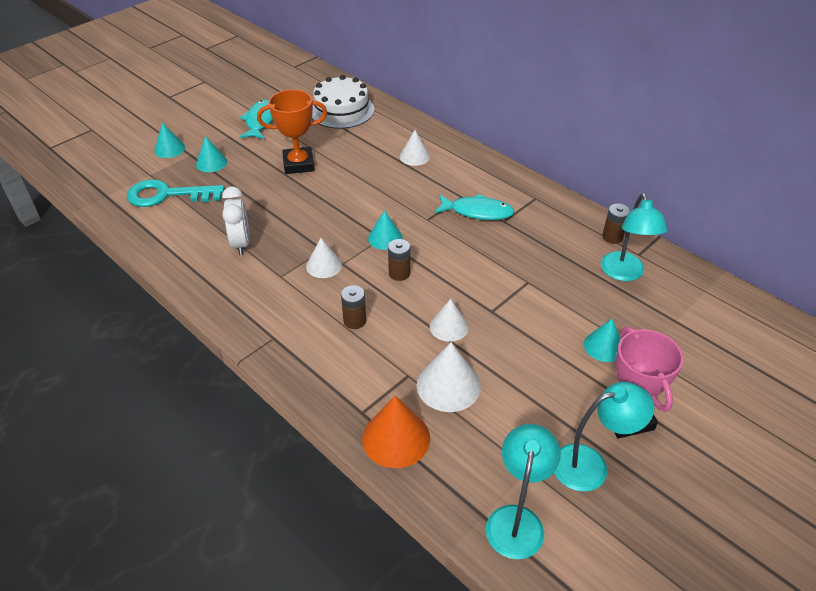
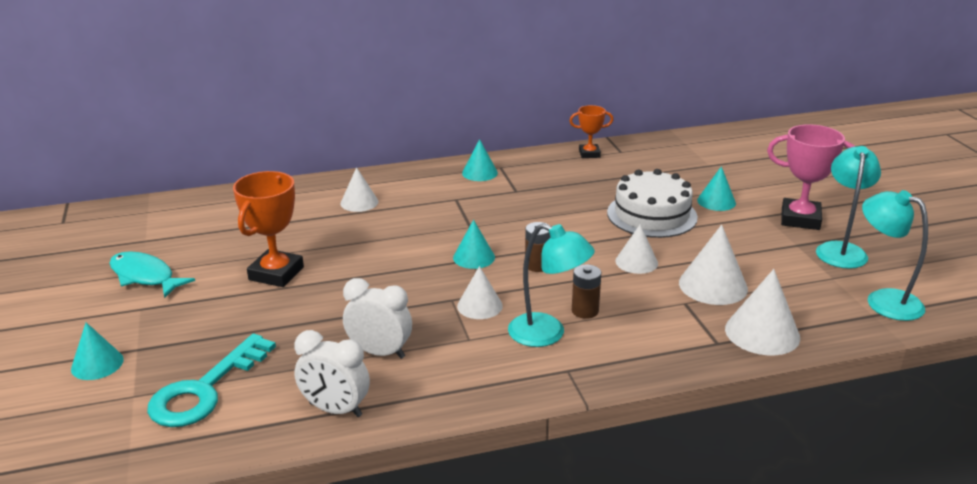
camera: 60 degrees left, 15 degrees down
(174, 251) = (335, 410): none -> white clock
(211, 163) = (182, 336): turquoise cone -> turquoise cone (479, 173)
(342, 110) = (211, 218): white cake -> white cake (652, 215)
(396, 438) = (762, 333): orange cone -> white cone
(477, 212) = (488, 198): turquoise fish -> none
(612, 237) = (589, 154): brown battery -> orange trophy
(624, 273) = (638, 165): turquoise lamp -> turquoise lamp (547, 334)

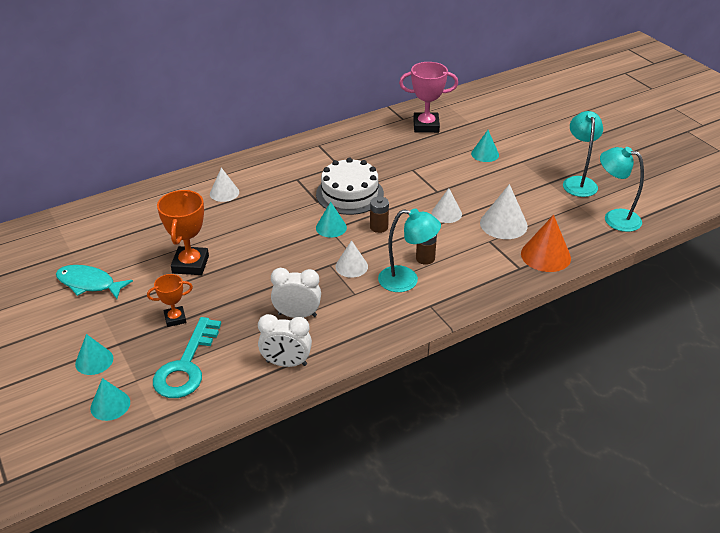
camera: 15 degrees left, 10 degrees up
(479, 173) = (305, 152): turquoise cone -> turquoise cone (110, 405)
(589, 154) = (380, 124): orange trophy -> orange trophy (175, 318)
(652, 215) = (444, 172): white cake -> white cake (350, 194)
(762, 333) = (545, 255): white cone -> orange cone
(800, 219) = (545, 161): pink trophy -> pink trophy (426, 126)

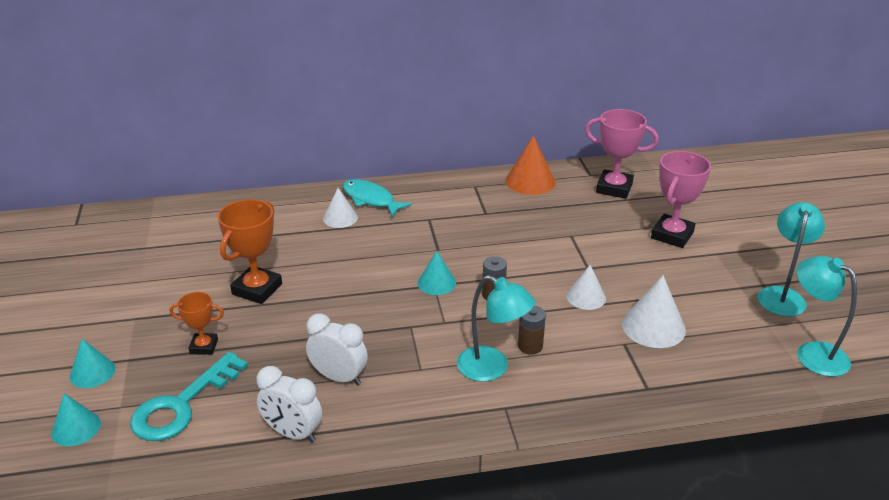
camera: 20 degrees right, 5 degrees down
(89, 283) = (142, 285): turquoise fish -> turquoise fish (371, 199)
(350, 194) = (480, 248): white cake -> none
(351, 266) = (435, 334): white cone -> none
(485, 154) = (672, 235): turquoise cone -> pink trophy
(545, 255) = (691, 380): orange cone -> orange cone (530, 181)

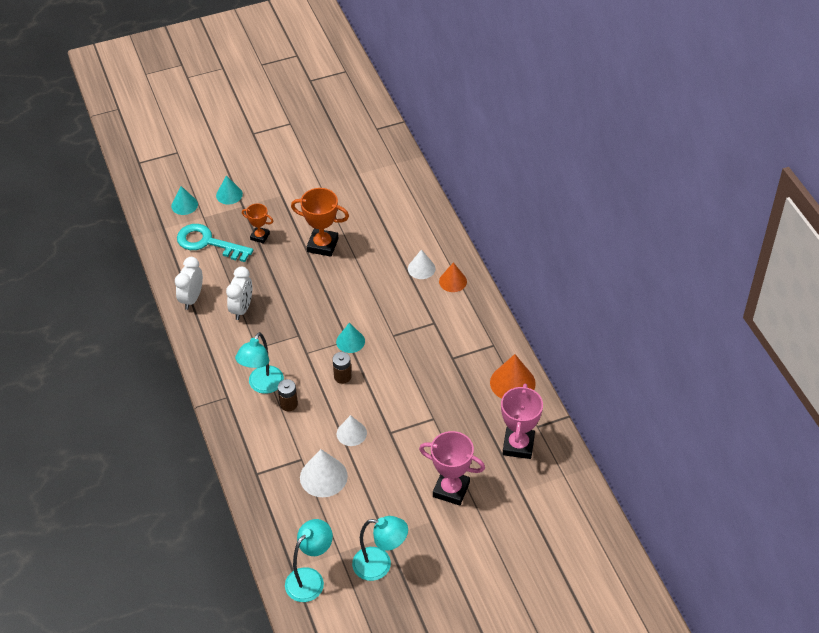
camera: 80 degrees right, 15 degrees up
(204, 346) = (260, 236): orange trophy -> orange trophy turned 60 degrees counterclockwise
(371, 199) = (453, 281): turquoise fish -> orange cone

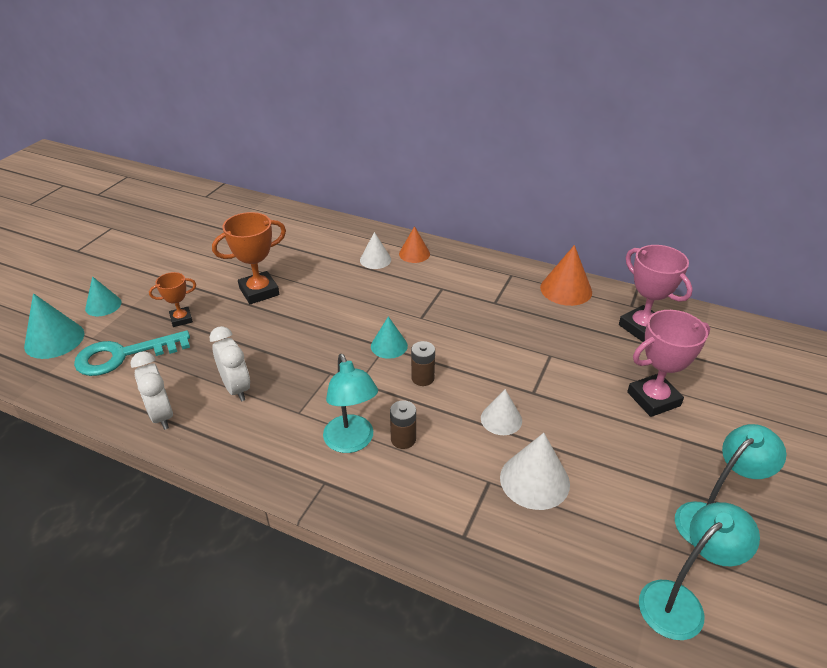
camera: 45 degrees left, 10 degrees down
(184, 205) = (54, 339): turquoise cone -> turquoise cone, size x1.53
(310, 579) = (680, 602): turquoise lamp -> turquoise lamp turned 60 degrees clockwise

